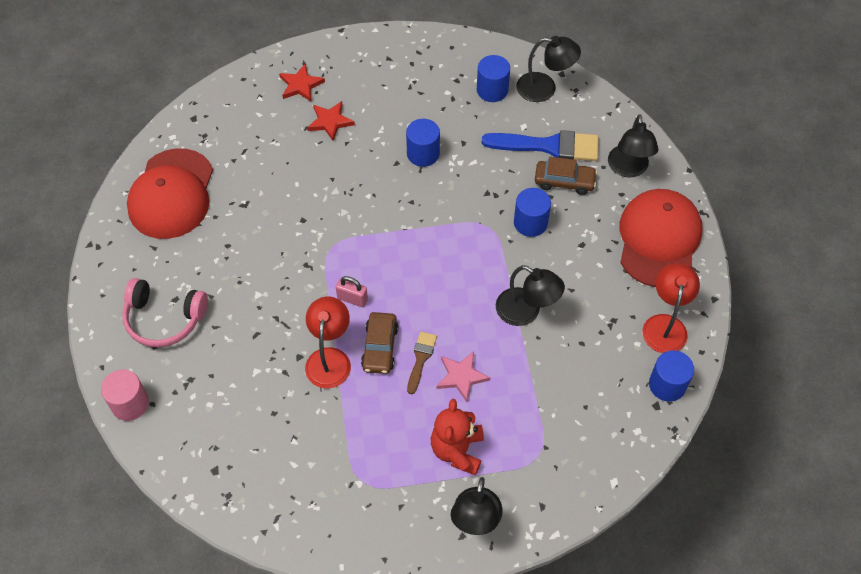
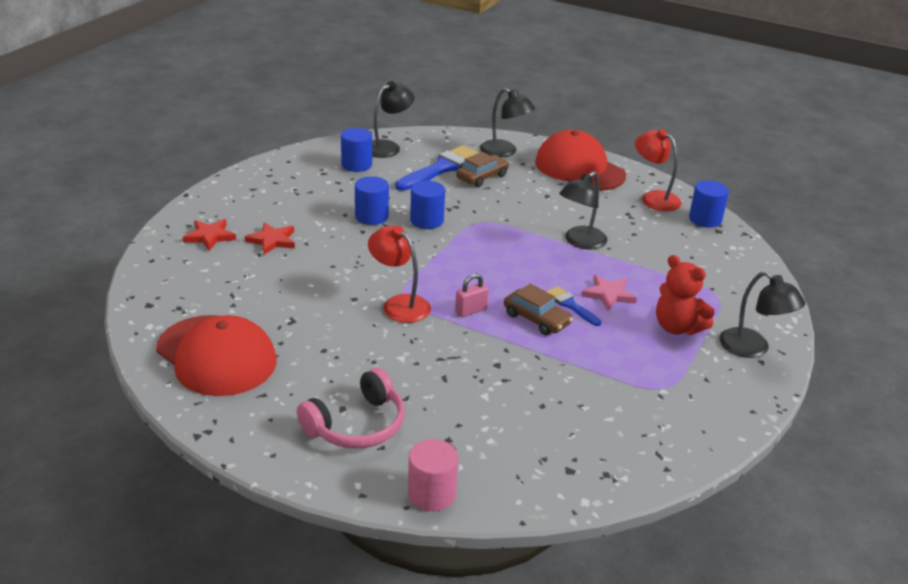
camera: 55 degrees left, 25 degrees down
(329, 358) = (518, 349): red lamp -> red lamp (399, 304)
(421, 359) = (570, 305): brown brush -> blue brush
(526, 312) = (580, 242): black lamp -> black lamp turned 150 degrees clockwise
(530, 223) = (501, 205): blue cylinder -> blue cylinder (426, 220)

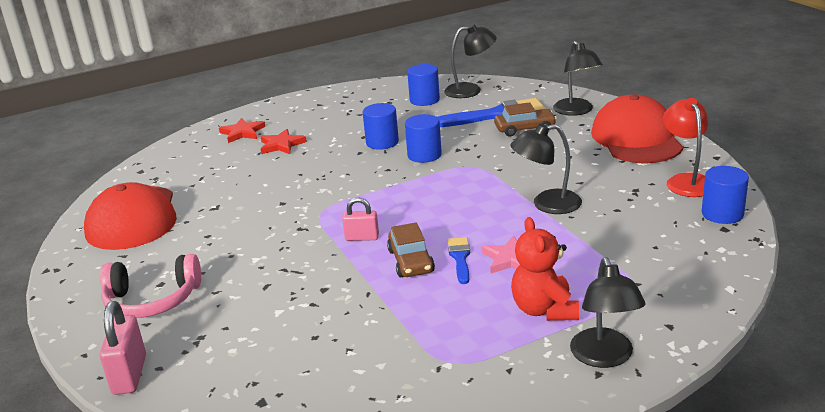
camera: 40 degrees right, 5 degrees down
(399, 304) = (310, 216): red lamp -> none
(431, 494) = (130, 375): pink cylinder -> pink padlock

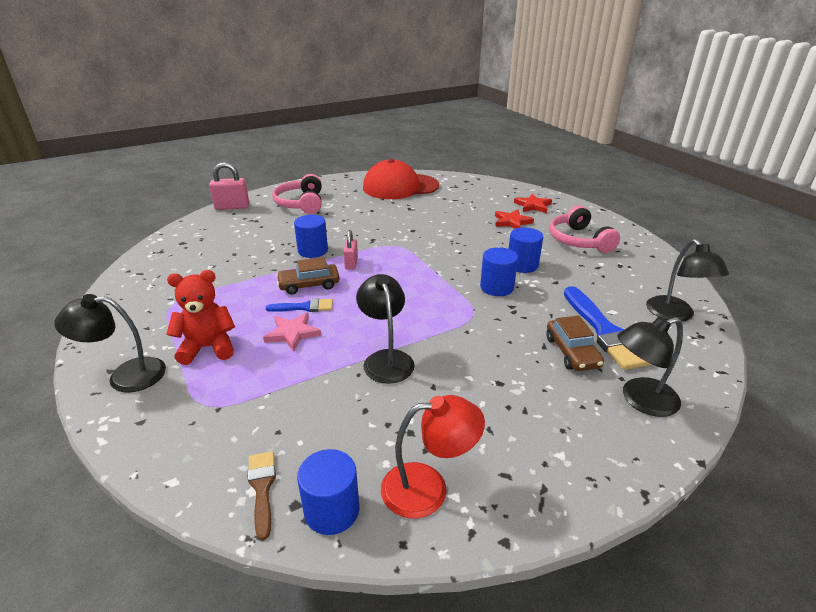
camera: 85 degrees right, 5 degrees up
(336, 115) = (579, 240): none -> pink headphones
(424, 100) = (632, 285): blue cylinder -> blue cylinder (313, 251)
(636, 138) = (559, 452): red cap -> none
(716, 244) = (262, 488): none -> brown brush

